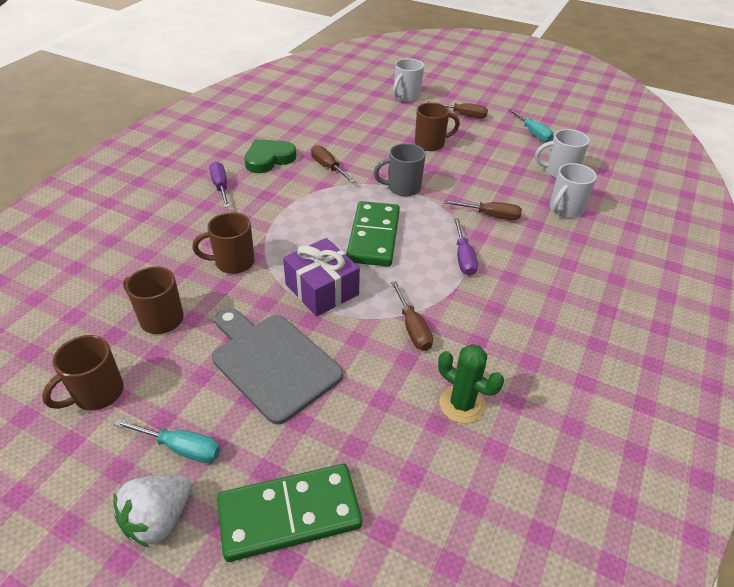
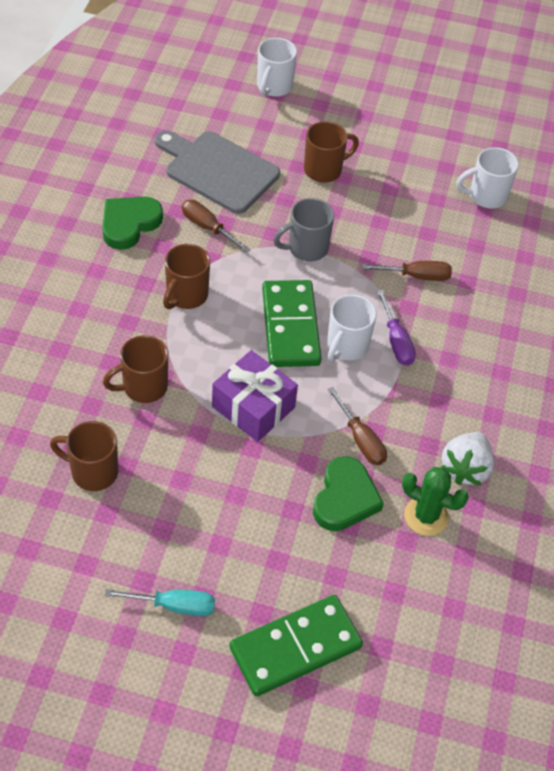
camera: 15 degrees left, 10 degrees up
(97, 393) = (66, 566): brown mug -> brown mug (186, 295)
(159, 519) = (181, 672): white strawberry -> white strawberry (465, 468)
(221, 187) = (86, 278): purple screwdriver -> none
(272, 363) = (230, 503): grey cutting board -> grey cutting board (218, 170)
(384, 375) = (345, 498): none -> green heart
(463, 115) = (355, 112): brown screwdriver -> none
(532, 133) = (446, 133): turquoise screwdriver -> none
(565, 209) = (498, 254): white mug -> white mug (346, 346)

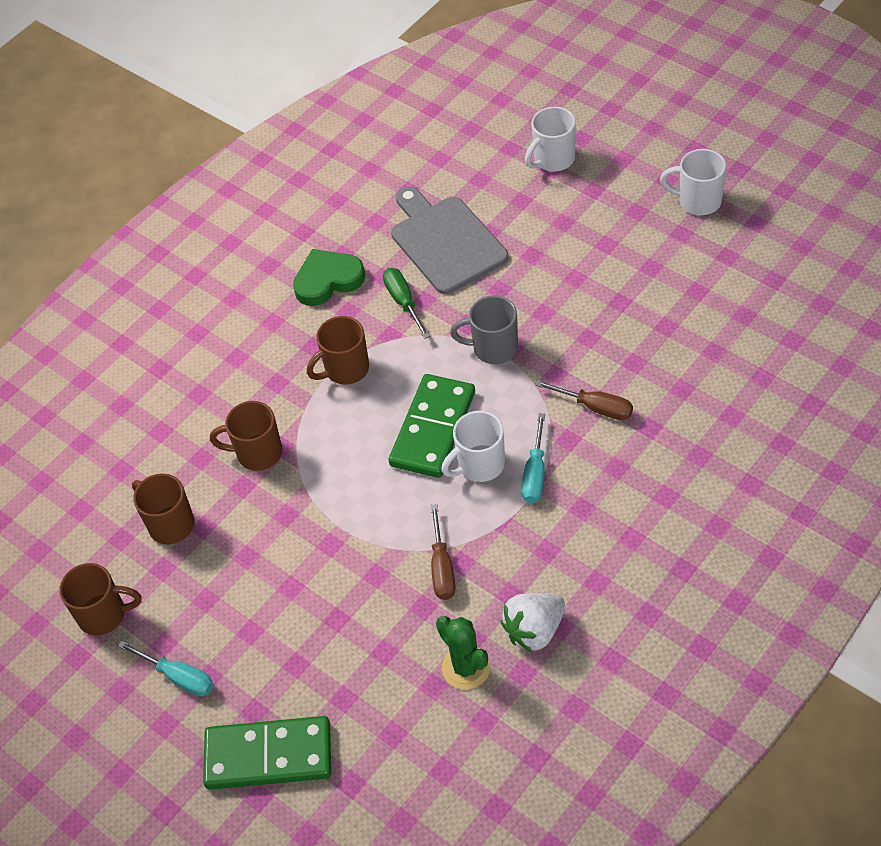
camera: 35 degrees right, 0 degrees up
(208, 228) = (403, 302): brown screwdriver -> green screwdriver
(253, 407) = (352, 503): purple gift -> none
(324, 170) = (558, 265): brown mug -> brown mug (104, 615)
(345, 498) = (394, 623): green heart -> none
(396, 341) = (535, 473): purple screwdriver -> turquoise screwdriver
(486, 196) = (725, 335): white mug -> white mug (698, 201)

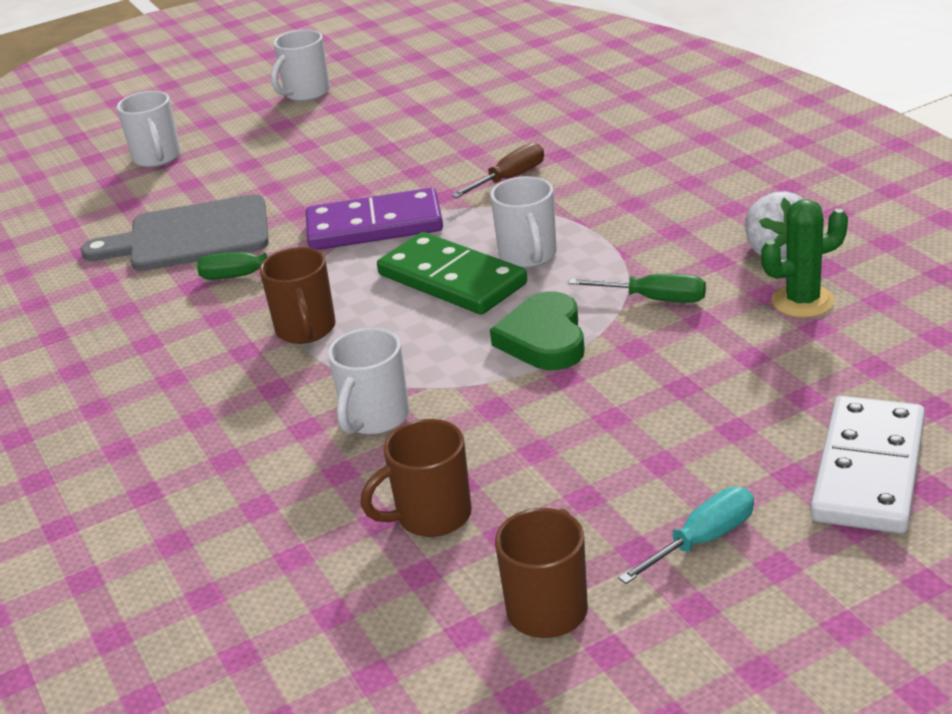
camera: 70 degrees left, 20 degrees down
(257, 453) = (375, 418): brown mug -> white mug
(268, 755) = (868, 470): green domino -> white domino
(328, 280) = (153, 325): green heart -> green heart (544, 339)
(442, 567) = (653, 299): brown screwdriver -> green screwdriver
(493, 348) = (374, 226): grey mug -> purple domino
(535, 473) = (566, 224): turquoise screwdriver -> none

